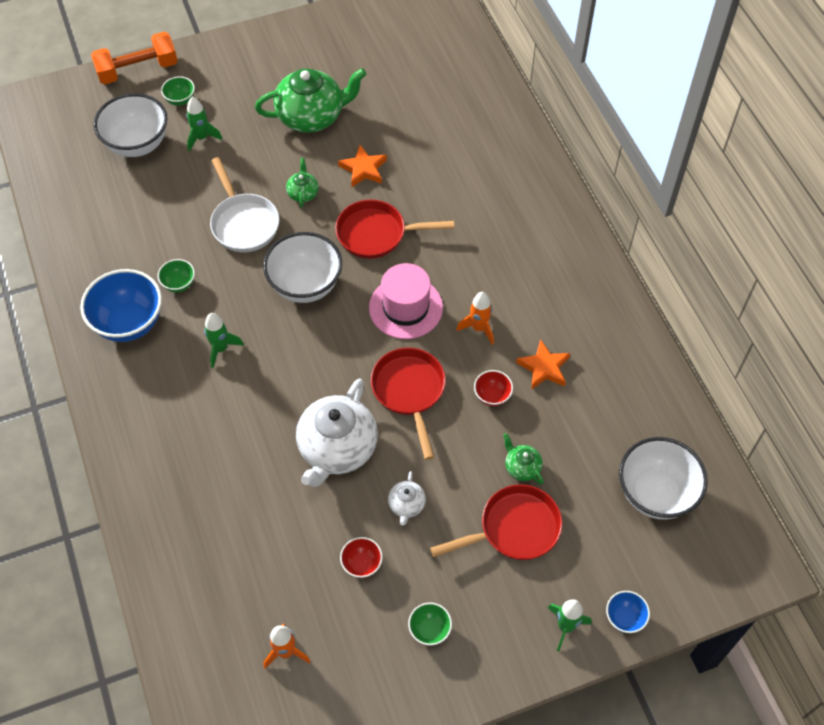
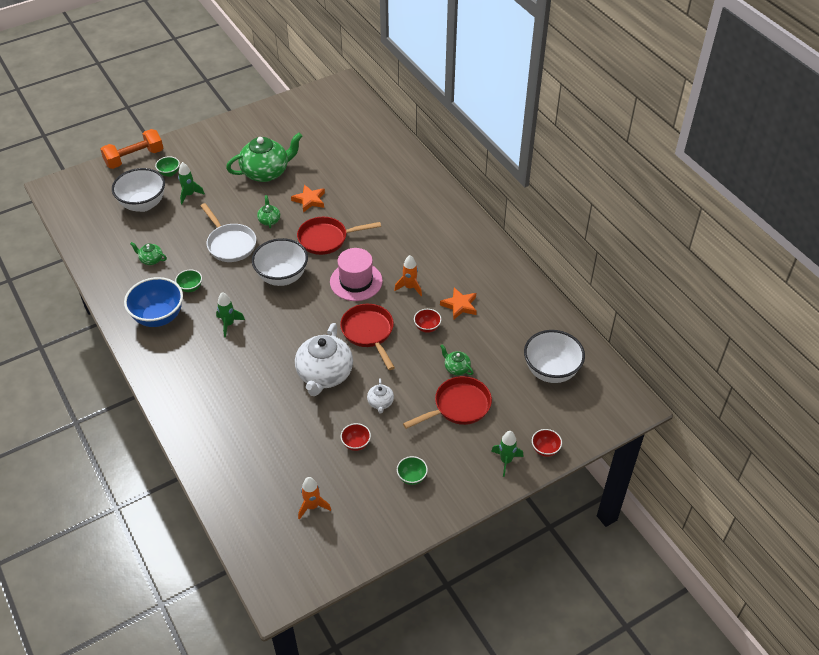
camera: 10 degrees left, 10 degrees down
(133, 232) = (151, 260): none -> green teapot
(624, 618) = (545, 449): blue bowl -> red bowl

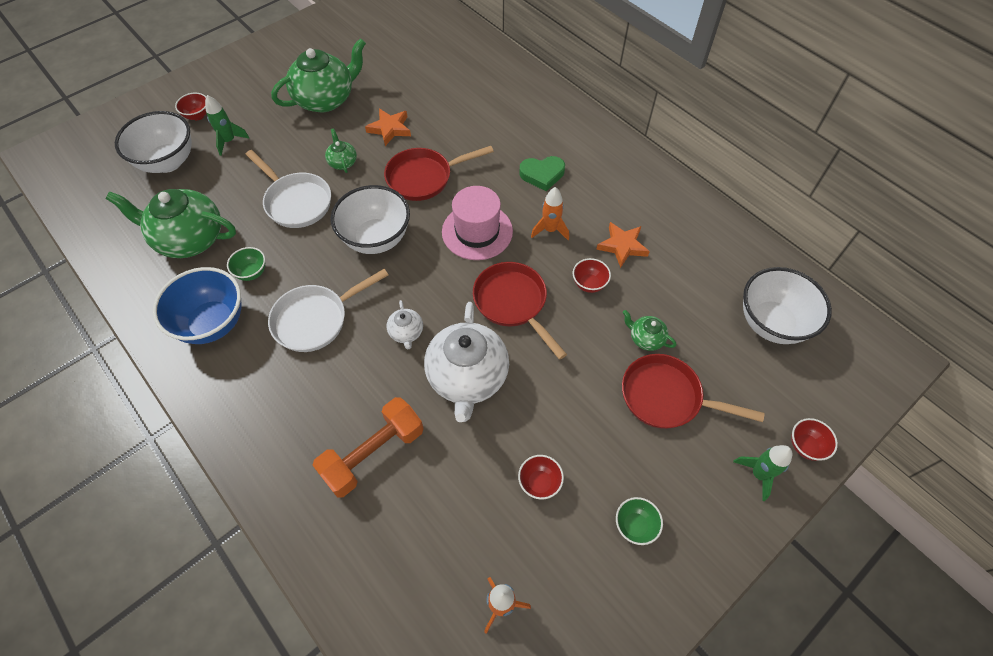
camera: 10 degrees left, 10 degrees up
(134, 158) = (148, 101): orange dumbbell -> orange dumbbell (373, 454)
(151, 260) = (190, 239): green teapot -> green teapot, size x2.20
(169, 173) = (198, 116): green bowl -> red bowl
(229, 324) = (315, 319): green rocket -> white pan
(380, 403) = (557, 409): white teapot -> white teapot (406, 333)
(415, 248) = (542, 174): none -> green heart
(458, 406) = (666, 397): red pan -> red pan turned 120 degrees counterclockwise

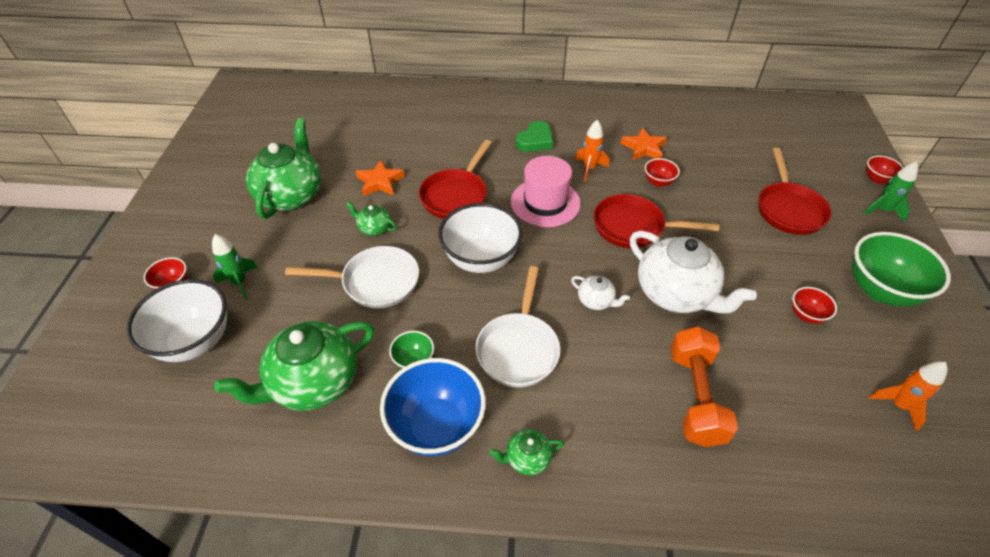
camera: 45 degrees left, 10 degrees down
(635, 526) = (880, 290): green bowl -> green bowl, size x2.10
(645, 338) = (732, 187): green teapot -> green teapot (527, 458)
(666, 397) = (788, 209): red pan -> red pan turned 60 degrees counterclockwise
(771, 323) = (773, 132): white bowl -> none

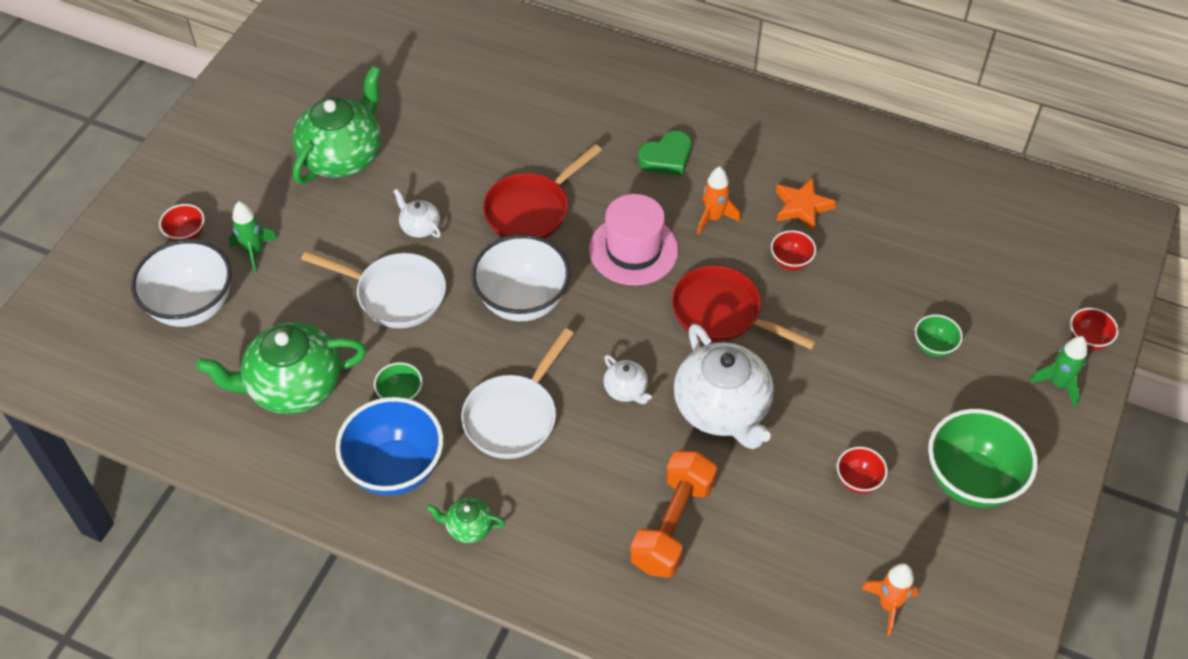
camera: 20 degrees right, 5 degrees up
(374, 228) = (419, 227): green teapot -> white teapot
(380, 182) = (450, 166): orange star -> none
(788, 209) = (934, 346): red pan -> green bowl

